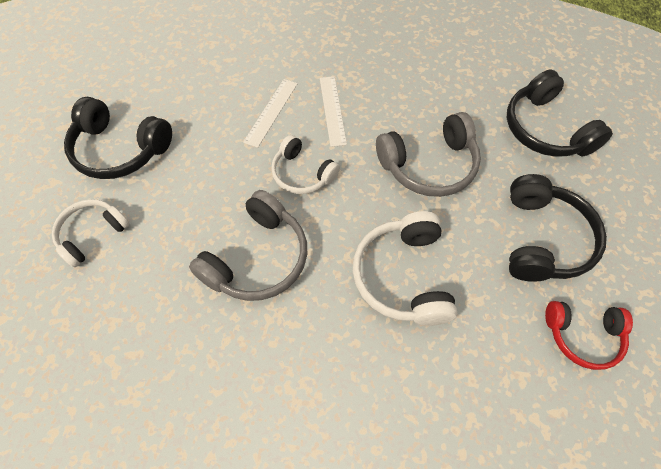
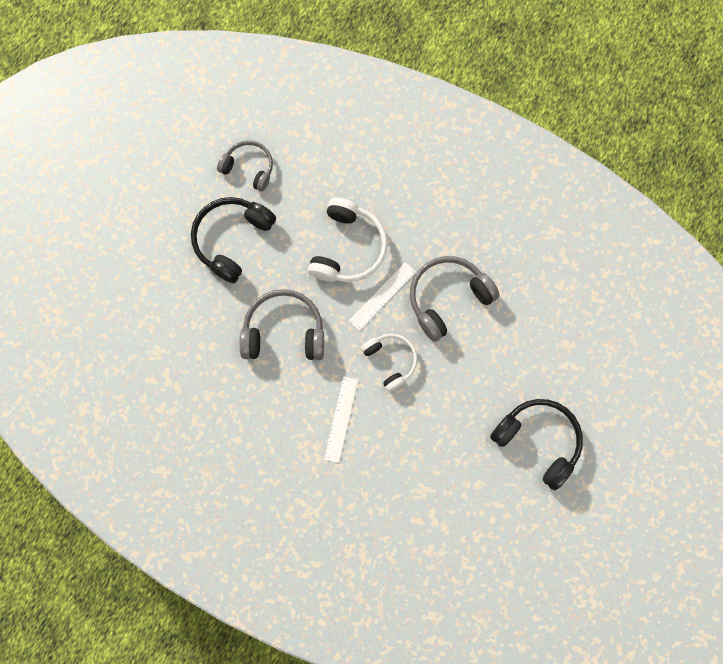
camera: 160 degrees left, 15 degrees up
(92, 234) = (569, 362): white headphones -> none
(271, 112) = (396, 437): white ruler -> white ruler (382, 296)
(545, 129) = (166, 331): black headphones -> none
(582, 335) = (248, 168): red headphones -> grey headphones

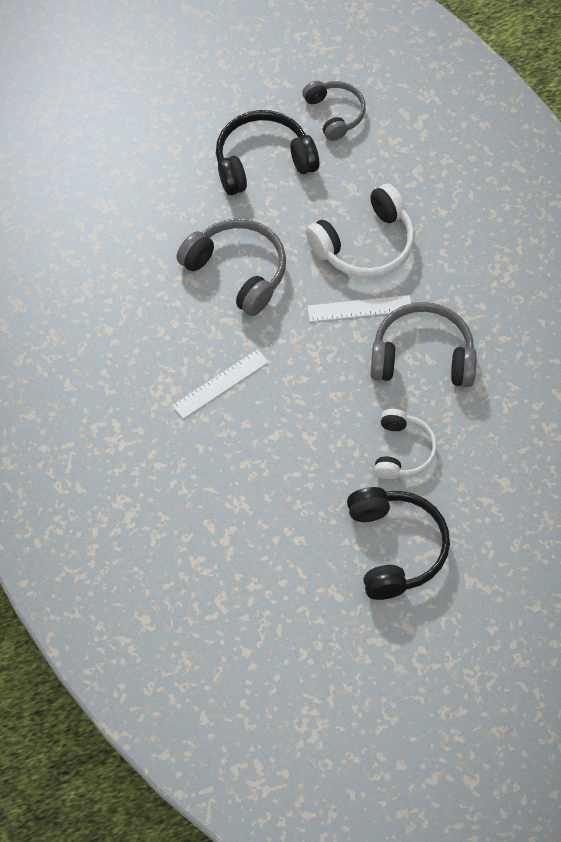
camera: 40 degrees right, 15 degrees down
(390, 361) = (315, 369): white headphones -> white headphones (402, 451)

